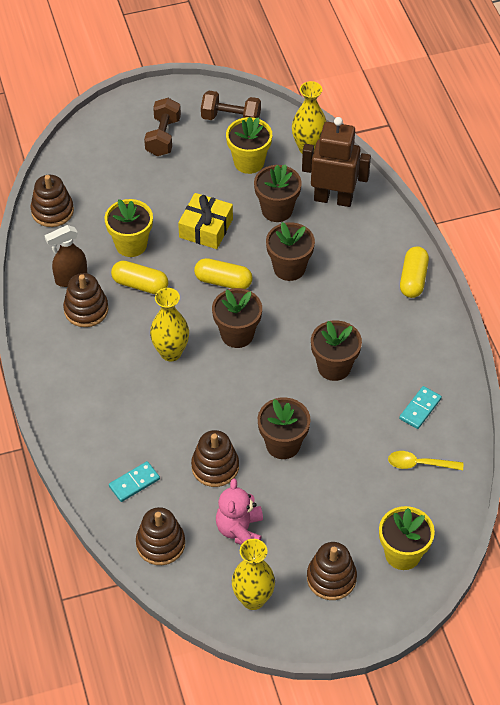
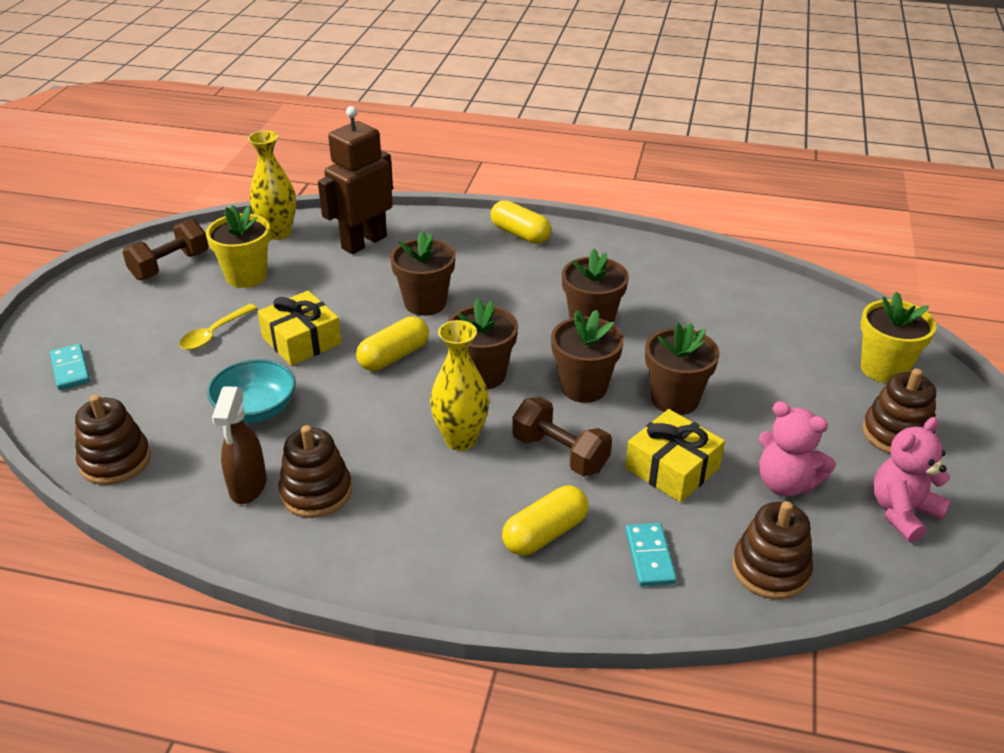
camera: 60 degrees left, 15 degrees down
(131, 244) = (256, 409): yellow flower pot -> turquoise bowl
(140, 284) = (327, 425): yellow capsule -> yellow capsule (545, 533)
(163, 137) = (127, 322): brown dumbbell -> brown dumbbell (560, 453)
(215, 467) = (672, 468): brown stacking toy -> yellow gift
(253, 599) = (902, 512): yellow vase -> pink teddy bear
(277, 210) = (336, 282): brown flower pot -> brown flower pot (583, 387)
(419, 464) = (766, 314): yellow spoon -> yellow spoon (214, 333)
(420, 409) = (692, 288): turquoise domino -> turquoise domino (70, 369)

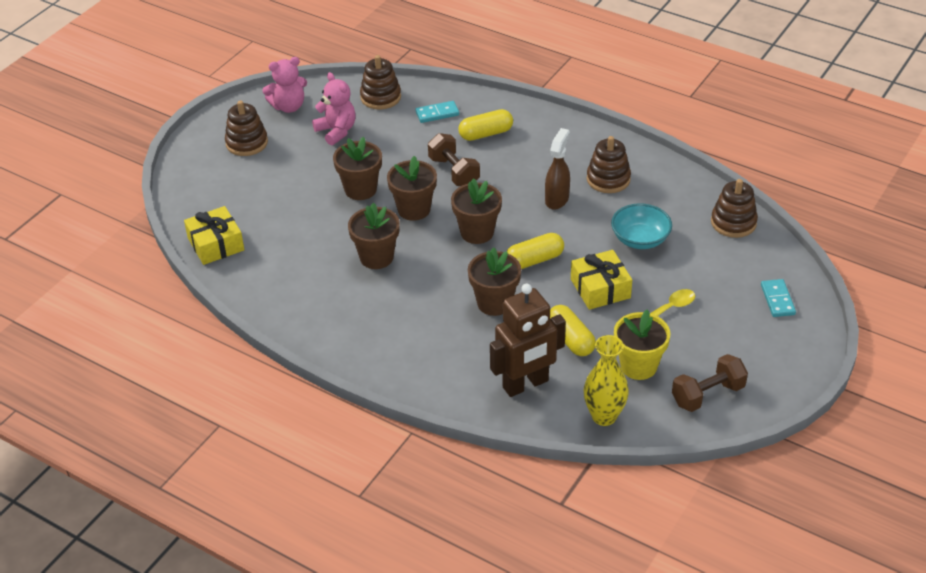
camera: 160 degrees left, 5 degrees up
(248, 487) = (649, 190): brown spray bottle -> brown spray bottle (557, 199)
(460, 439) = (510, 192): yellow vase -> none
(520, 234) = (380, 362): yellow capsule -> yellow capsule (570, 339)
(650, 557) = (437, 113): turquoise domino -> turquoise domino turned 60 degrees clockwise
(672, 468) = (393, 151): yellow gift -> yellow gift (216, 244)
(884, 369) = (208, 181): yellow flower pot -> none

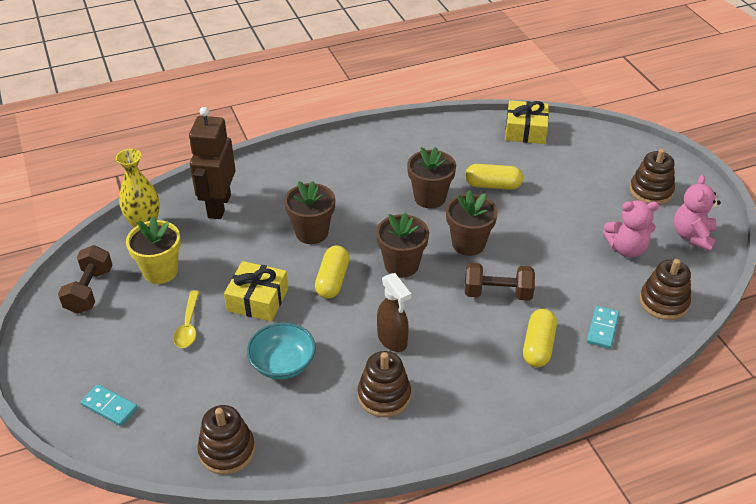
camera: 125 degrees right, 0 degrees up
(360, 189) = (525, 226): brown flower pot -> none
(570, 339) = (229, 251): yellow capsule -> yellow capsule (493, 185)

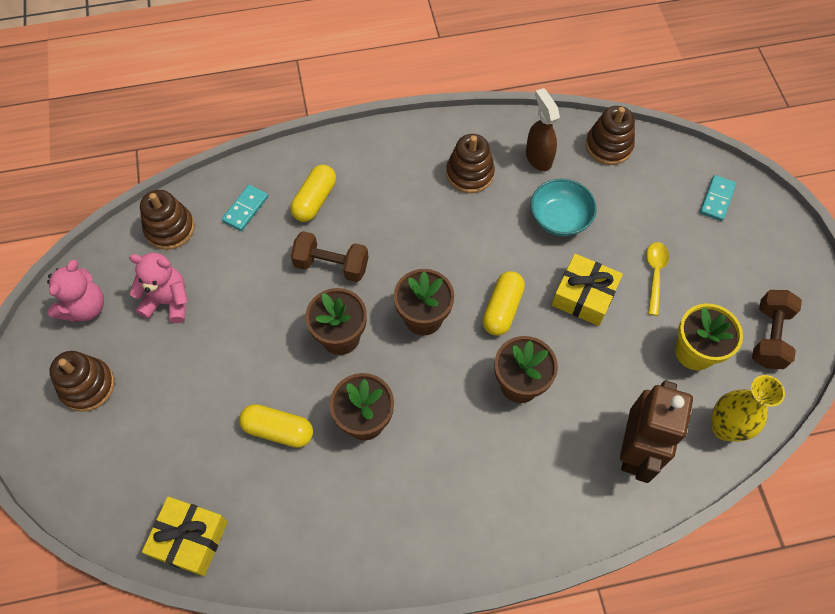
camera: 170 degrees left, 20 degrees up
(109, 406) = (717, 199): turquoise domino -> turquoise domino turned 75 degrees clockwise
(392, 340) = (451, 227): brown spray bottle -> brown spray bottle (538, 157)

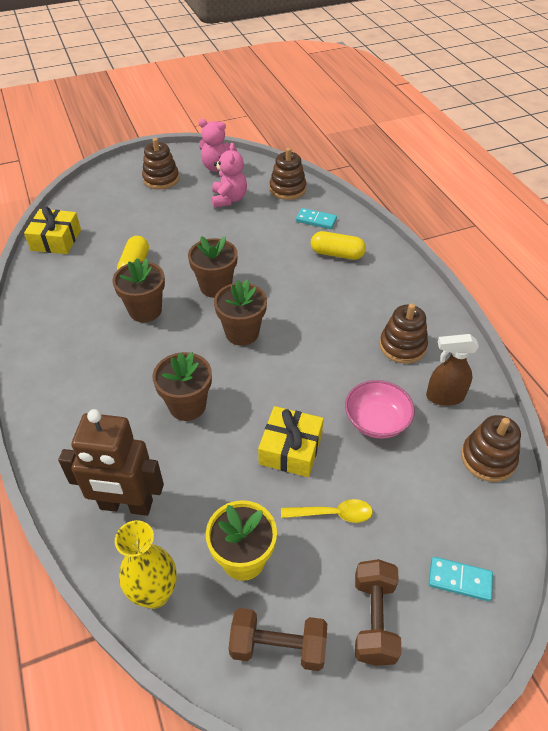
camera: 80 degrees right, 15 degrees down
(331, 265) = (279, 272): brown dumbbell -> brown dumbbell (374, 619)
(502, 309) = (262, 385): yellow capsule -> none
(538, 157) = (444, 397): brown spray bottle -> brown spray bottle turned 150 degrees counterclockwise
(559, 218) = (376, 421): turquoise bowl -> pink bowl

